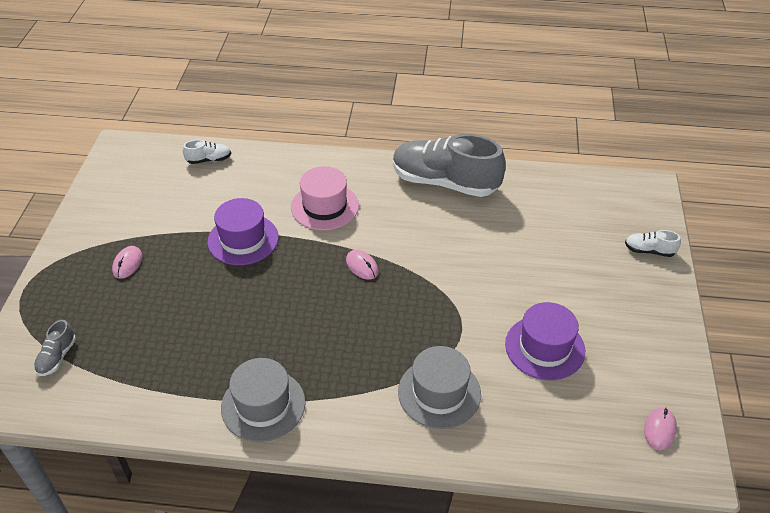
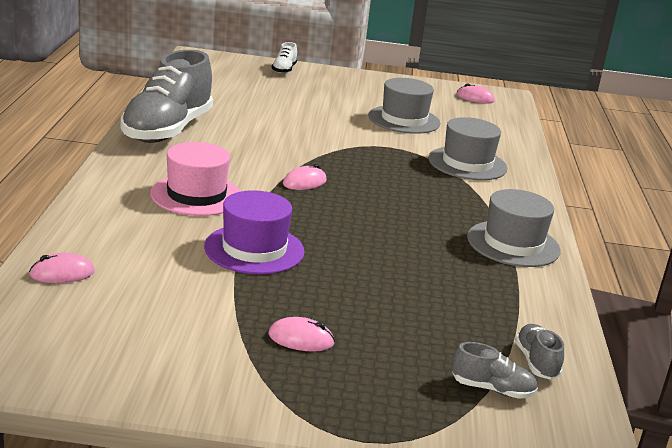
camera: 95 degrees left, 20 degrees down
(82, 389) = (536, 362): none -> grey shoe
(209, 160) = (62, 273): white shoe -> pink mouse
(544, 347) = (404, 120): purple hat -> grey hat

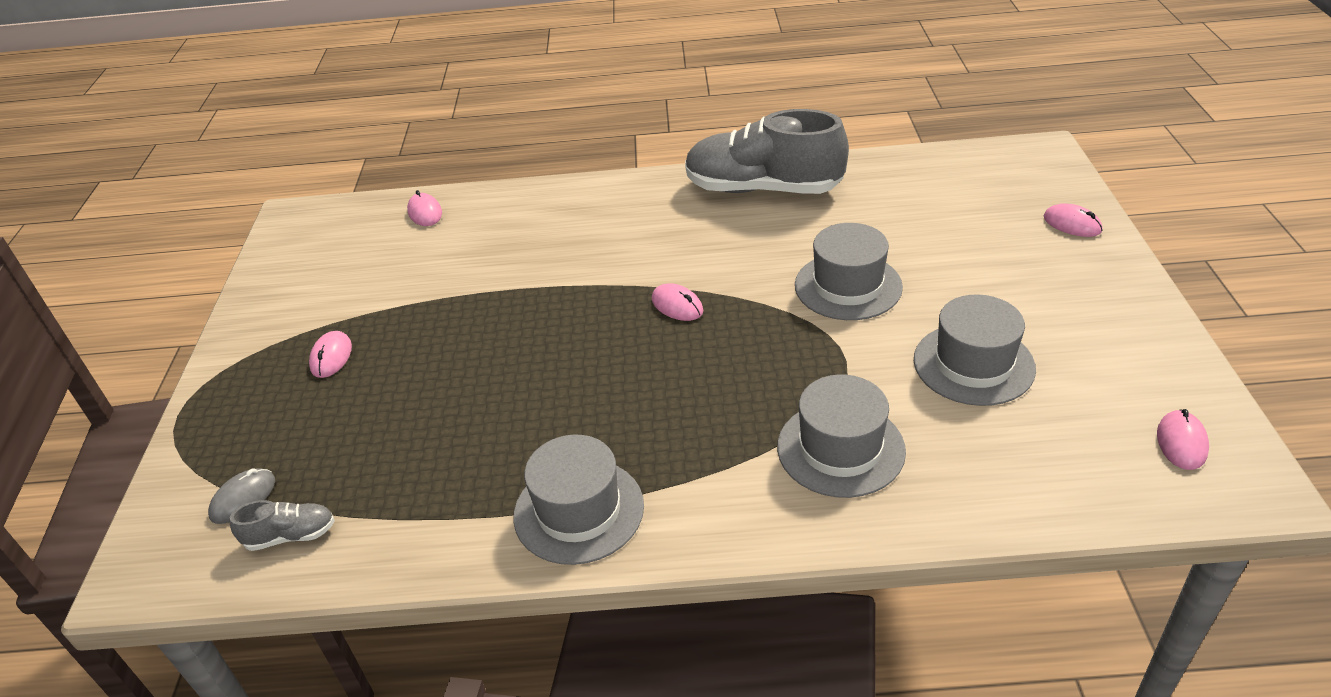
camera: 90 degrees right, 15 degrees up
(196, 195) = (603, 242): pink hat -> none
(254, 249) = (496, 300): purple hat -> none
(284, 70) = (1072, 224): white shoe -> pink mouse
(312, 131) = (848, 286): none -> grey hat
(492, 389) = (243, 498): grey shoe -> grey mouse

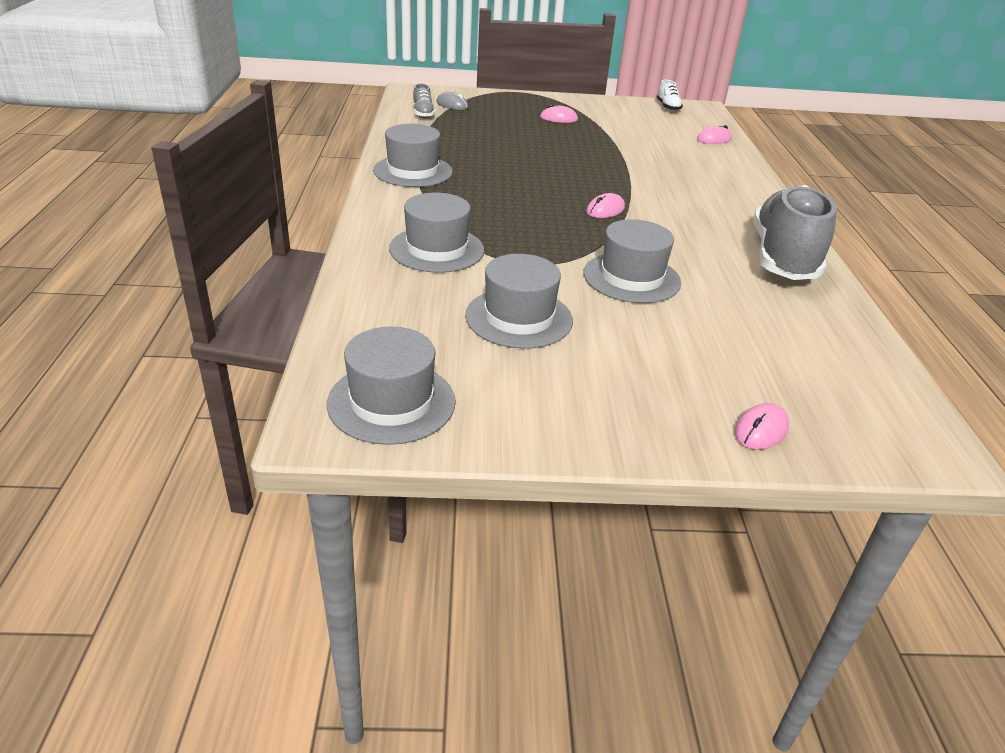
camera: 85 degrees right, 5 degrees down
(289, 246) = (668, 107): none -> white shoe
(1181, 442) = (391, 402): pink mouse -> grey hat

